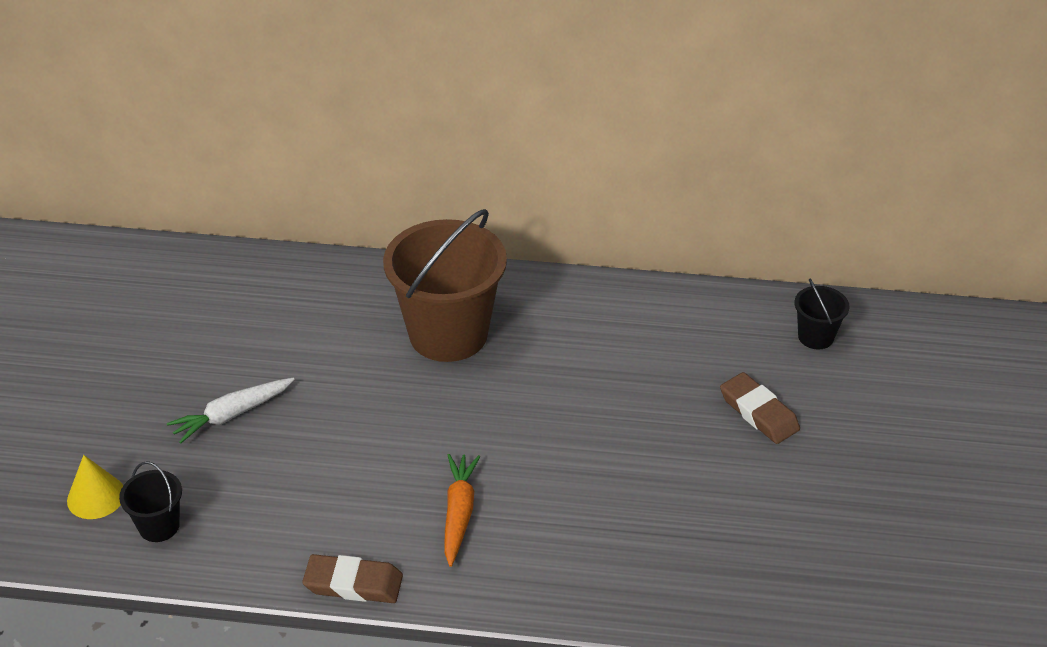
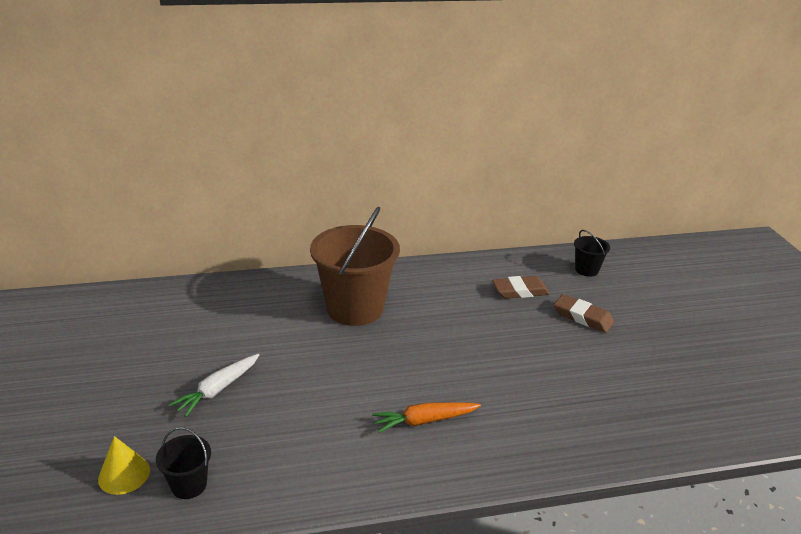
camera: 20 degrees left, 10 degrees down
(353, 584) = (371, 491): brown eraser -> brown eraser (520, 291)
(459, 513) = (424, 421): orange carrot -> orange carrot turned 90 degrees counterclockwise

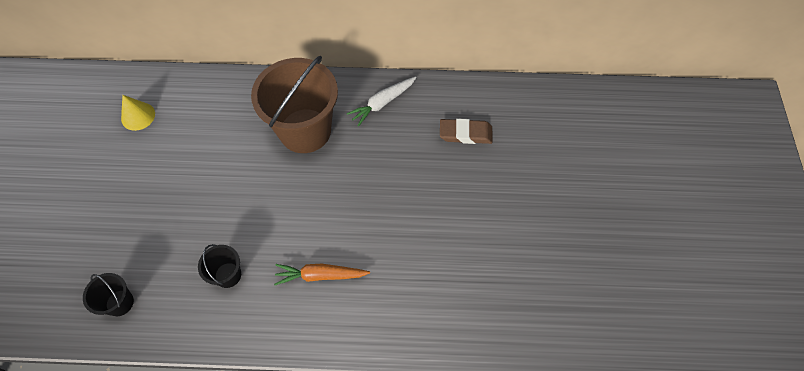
camera: 15 degrees right, 30 degrees up
(124, 474) = (75, 282): yellow cone -> yellow cone (138, 116)
(218, 389) = (164, 207): white carrot -> white carrot (382, 103)
(582, 317) = (511, 178): brown eraser -> none
(586, 270) = (544, 115): black bucket -> black bucket (228, 275)

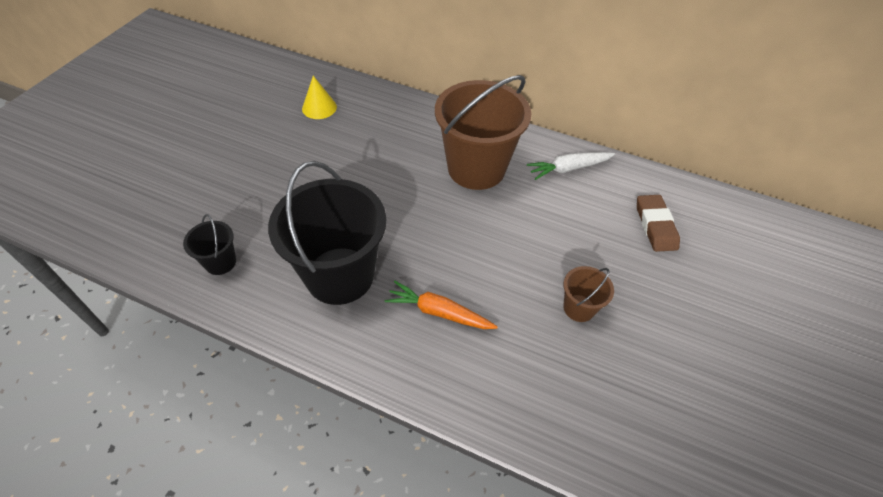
camera: 20 degrees right, 10 degrees down
(228, 275) = (340, 275): black bucket -> black bucket, size x2.22
(426, 229) = (579, 308): none -> brown bucket
(465, 134) = (655, 226): brown eraser -> brown eraser turned 60 degrees clockwise

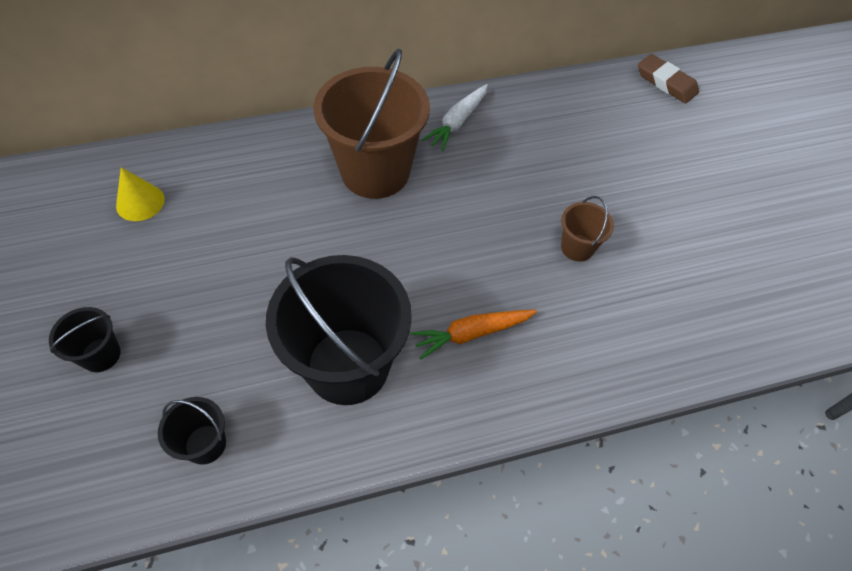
camera: 40 degrees left, 5 degrees up
(220, 177) = (101, 355): none -> black bucket
(655, 226) = (570, 134): brown eraser -> brown eraser (666, 82)

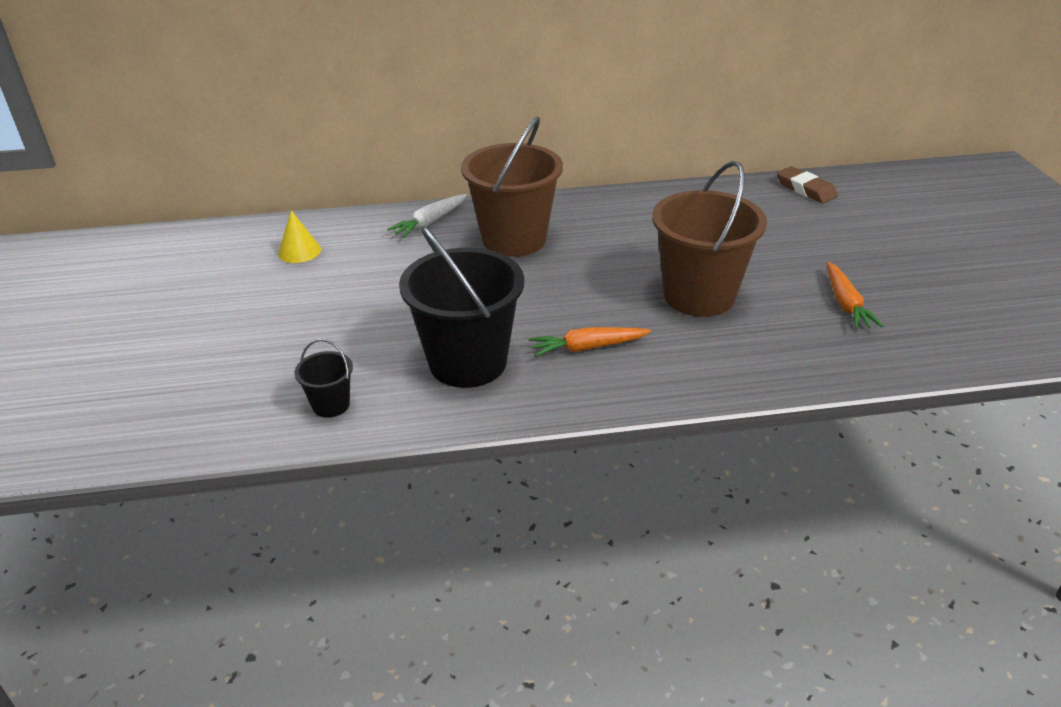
camera: 10 degrees right, 20 degrees down
(101, 355) = (249, 344): black bucket -> none
(457, 122) = (596, 210): white carrot -> white carrot (430, 222)
(577, 247) = (699, 296): brown bucket -> brown bucket, size x2.22
(723, 250) = (845, 303): none -> orange carrot

